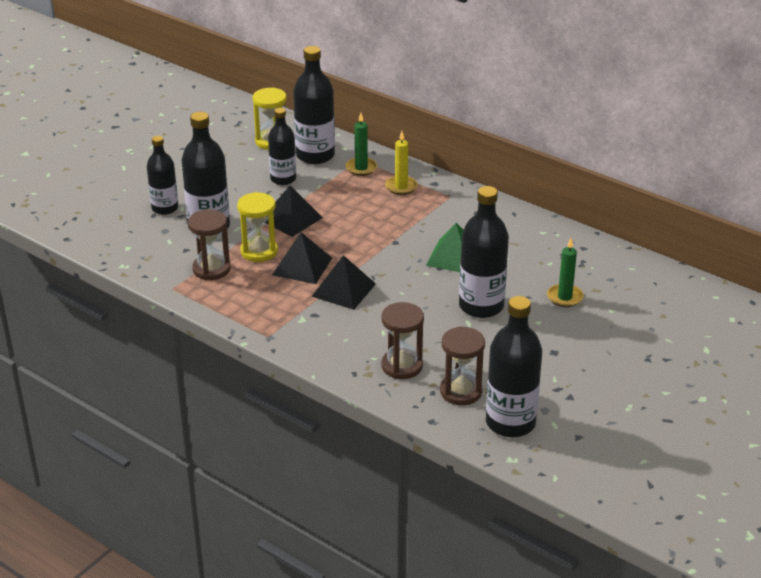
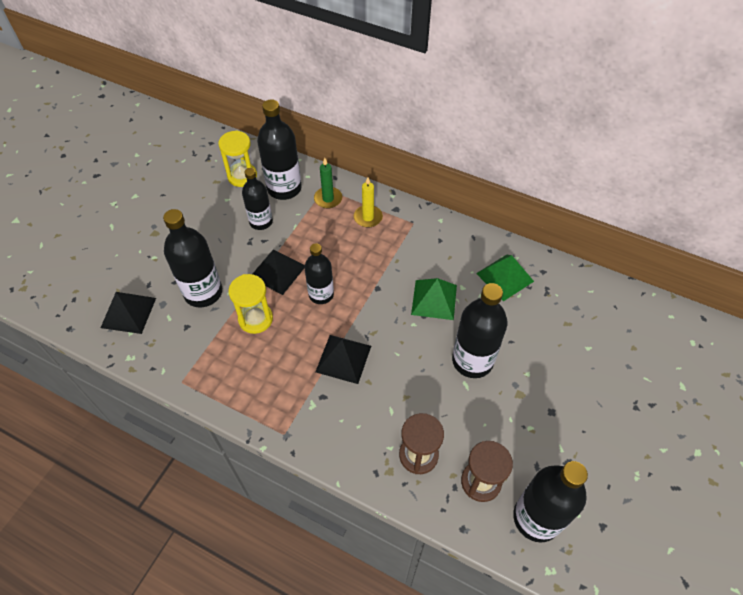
camera: 10 degrees left, 20 degrees up
(165, 208) = (158, 274): black bottle -> black bottle (321, 294)
(211, 269) = (215, 350): brown hourglass -> none
(302, 266) = (299, 333): black pyramid -> black pyramid (128, 312)
(538, 247) = (505, 277): none -> green pyramid
(564, 297) = (543, 337): green candle -> none

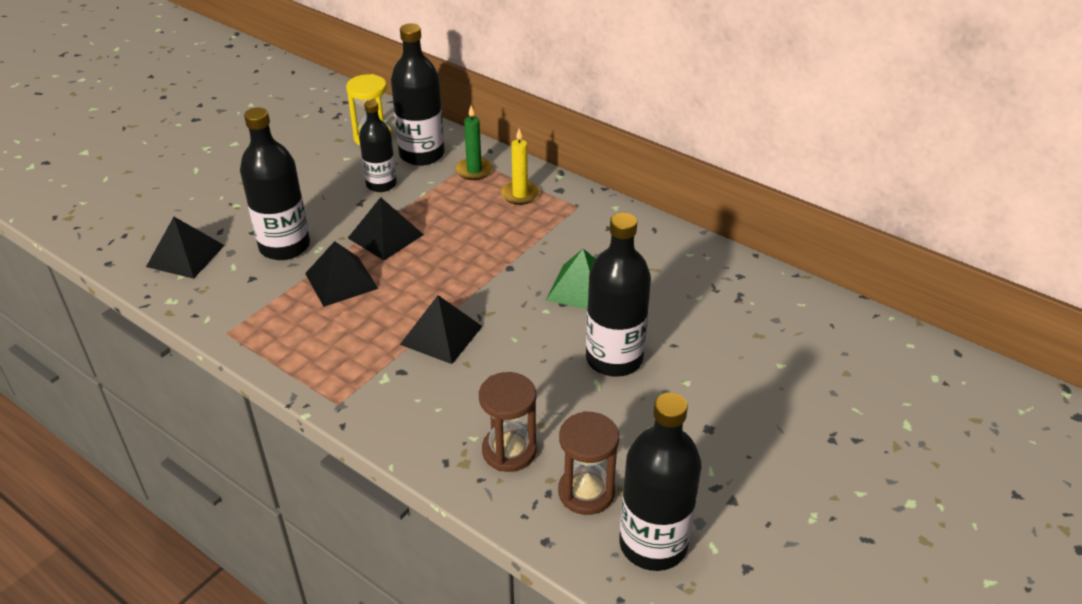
camera: 10 degrees right, 15 degrees down
(255, 319) = (341, 281): yellow hourglass -> black pyramid
(321, 294) = (433, 265): black bottle -> none
(505, 277) = (685, 275): green pyramid -> none

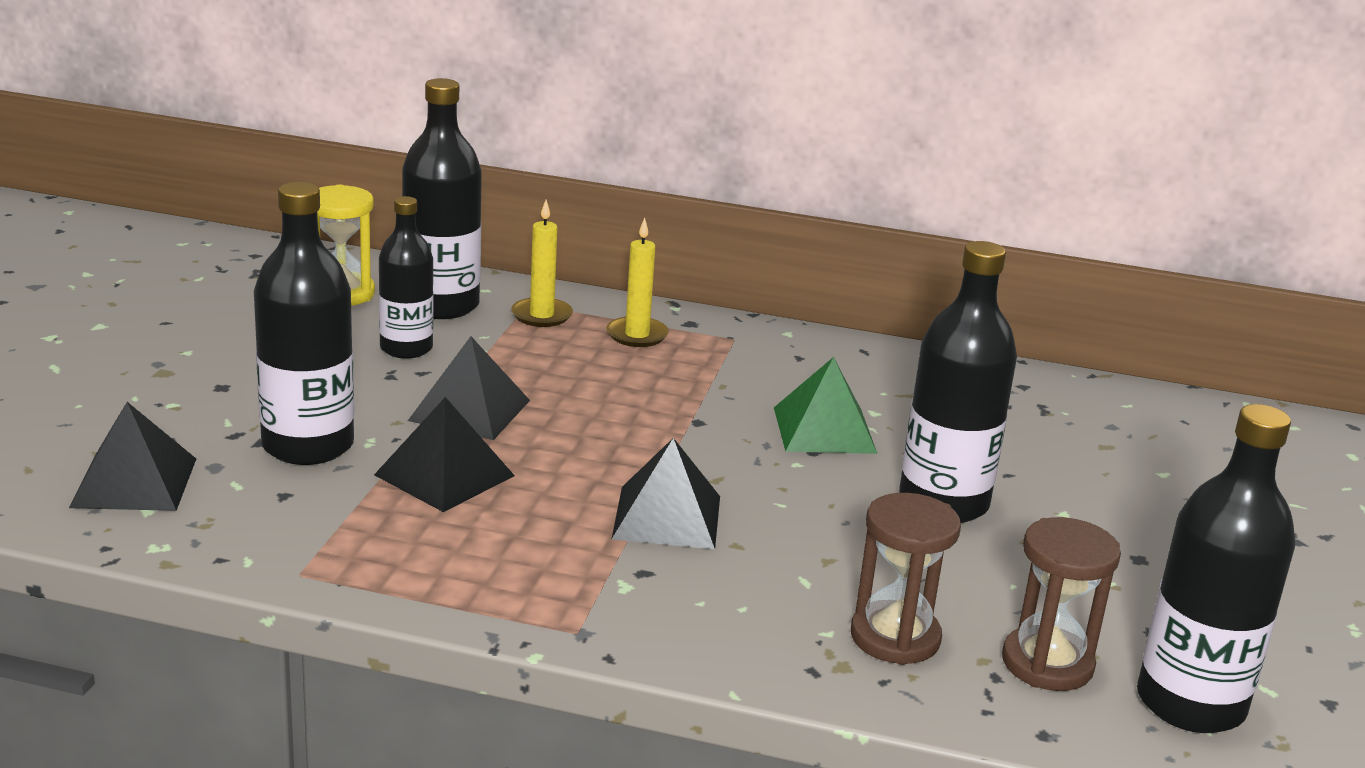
camera: 25 degrees left, 15 degrees down
(474, 171) = (541, 315): green candle -> yellow candle

